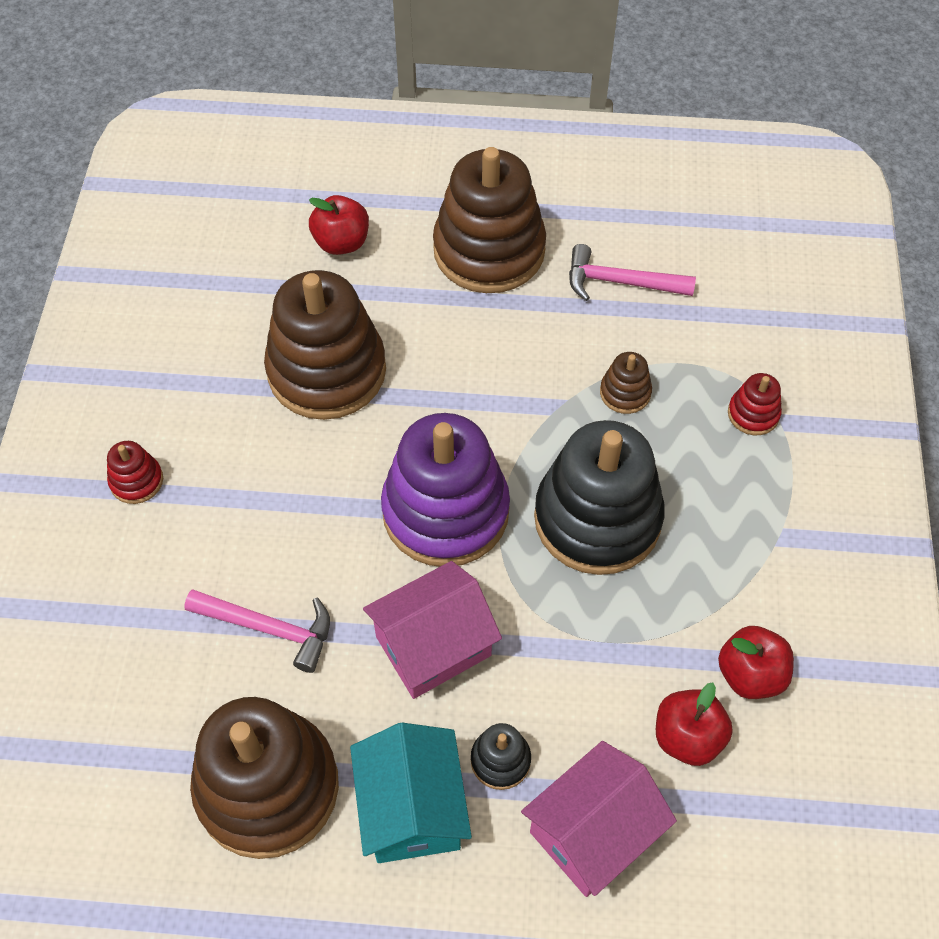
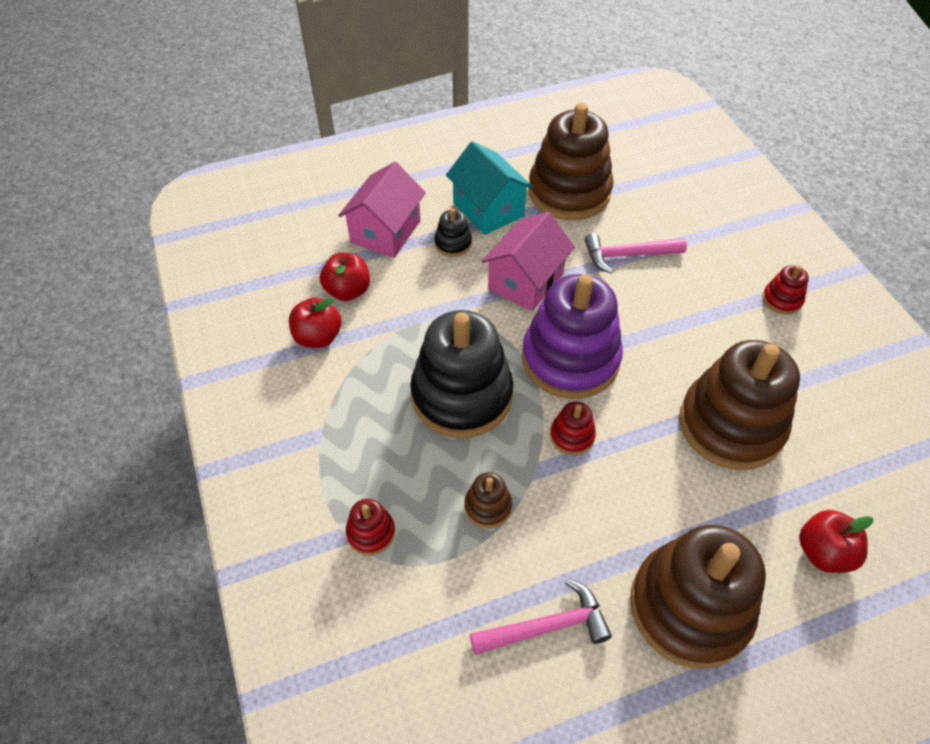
camera: 155 degrees right, 5 degrees down
(499, 425) = (572, 436): none -> red stacking toy

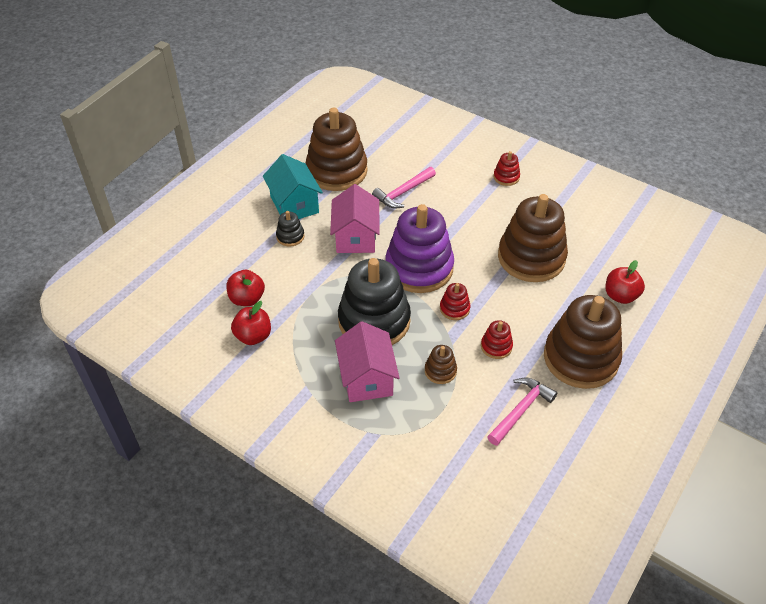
camera: 35 degrees left, 5 degrees down
(371, 532) = (387, 423): red stacking toy -> red stacking toy (496, 346)
(385, 231) = (238, 250): pink house -> pink house (367, 378)
(488, 209) = (294, 204): turquoise house -> turquoise house turned 45 degrees clockwise

